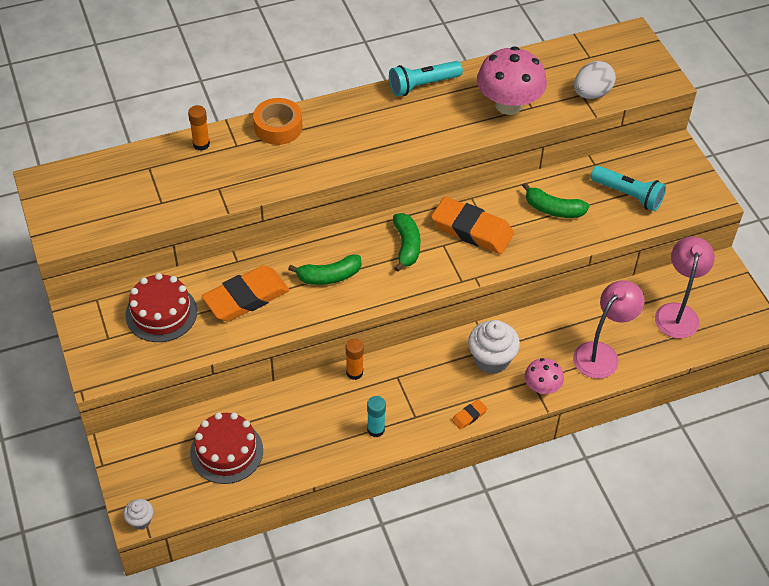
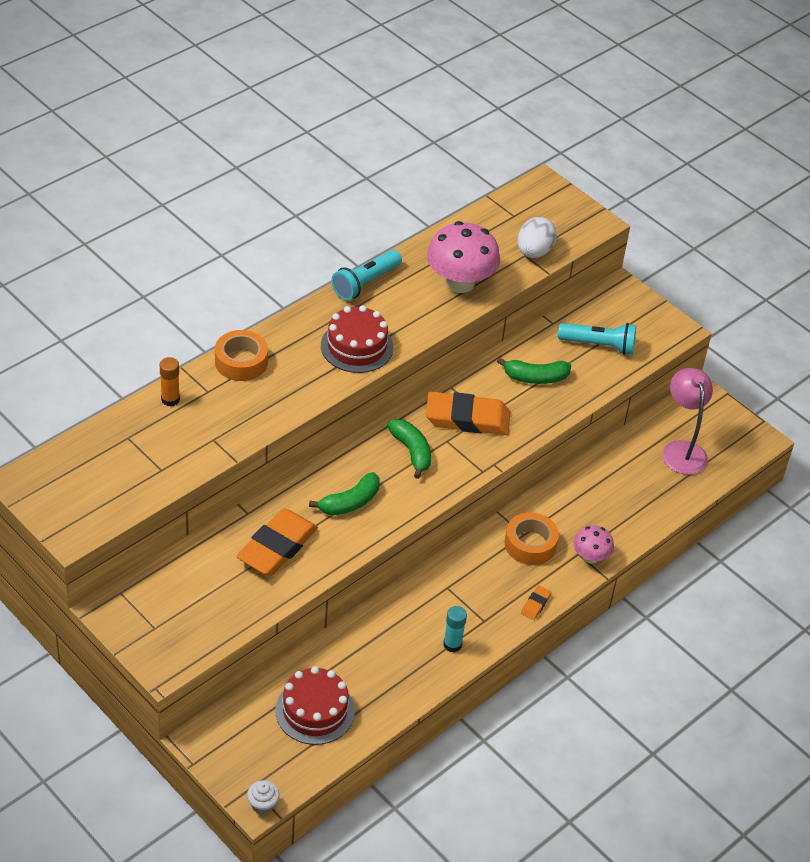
camera: 25 degrees left, 5 degrees down
(161, 313) = (197, 587): red cake -> red cake (357, 346)
(354, 373) = (403, 596): orange glue stick -> none
(491, 359) = (530, 544): white cupcake -> orange tape
(602, 354) = (631, 509): pink lamp -> none

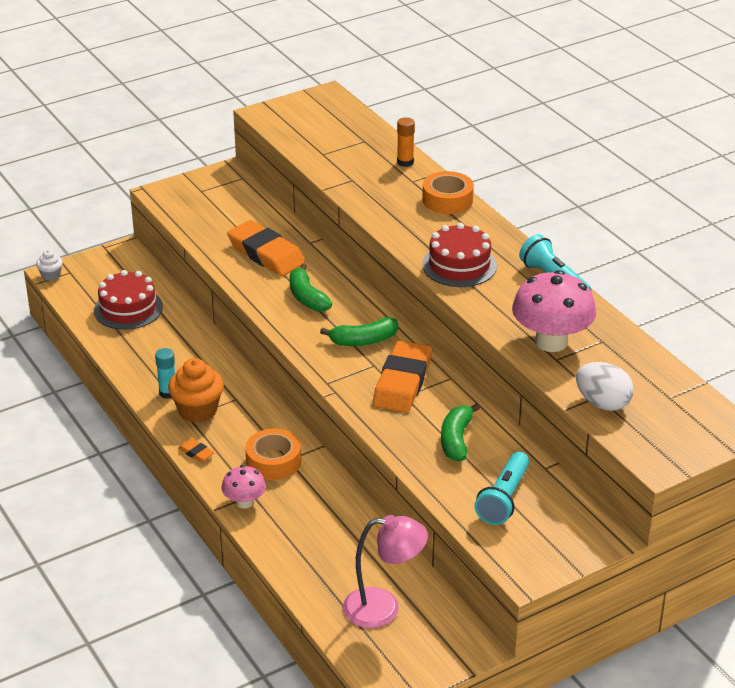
camera: 105 degrees right, 10 degrees down
(473, 614) = (197, 411): none -> orange cupcake

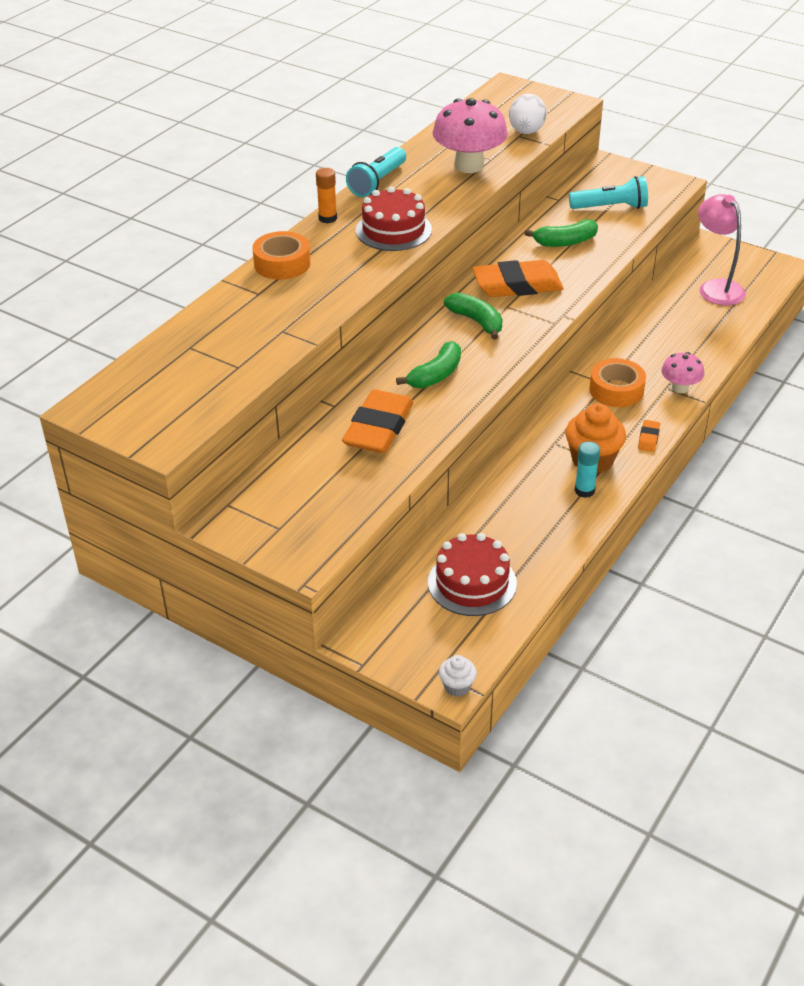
camera: 115 degrees left, 5 degrees up
(405, 162) = (221, 307): orange glue stick -> orange glue stick (327, 218)

